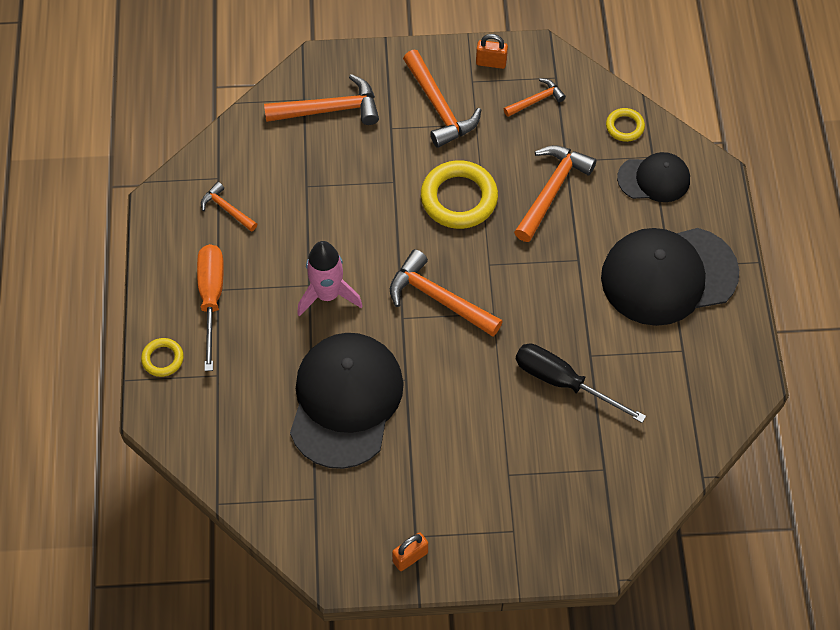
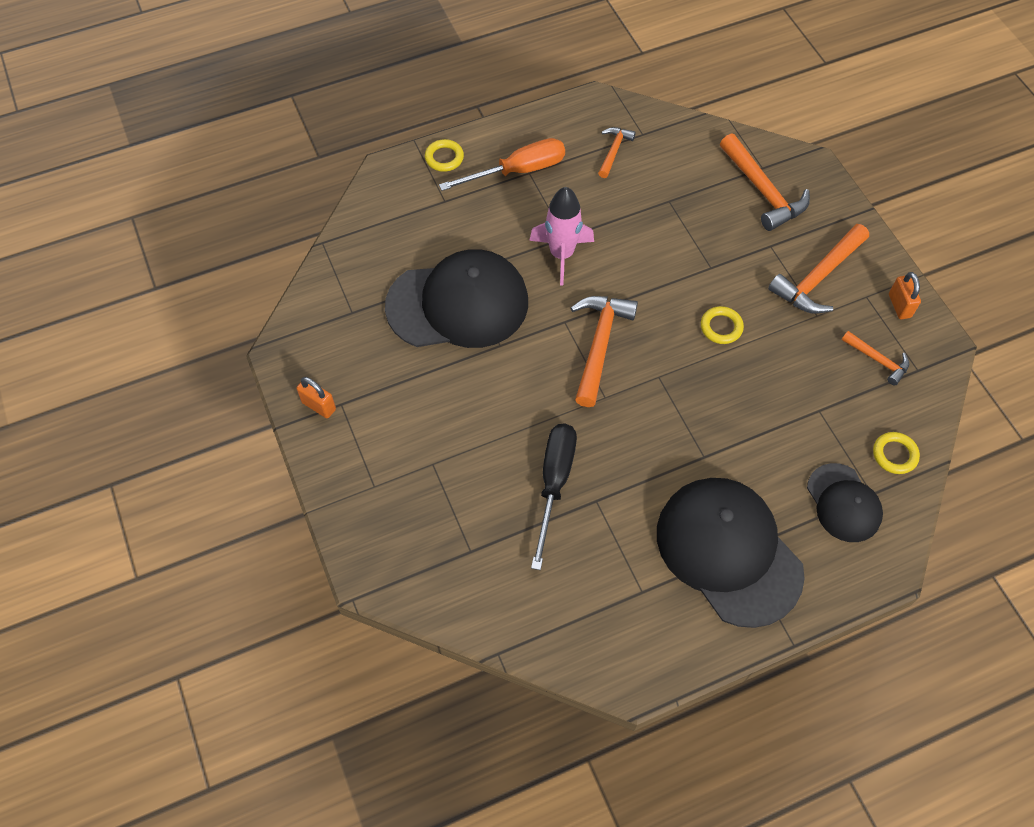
camera: 70 degrees right, 0 degrees up
(459, 198) = (721, 327): yellow ring -> yellow ring, size x0.52
(551, 190) = (775, 407): orange hammer -> none

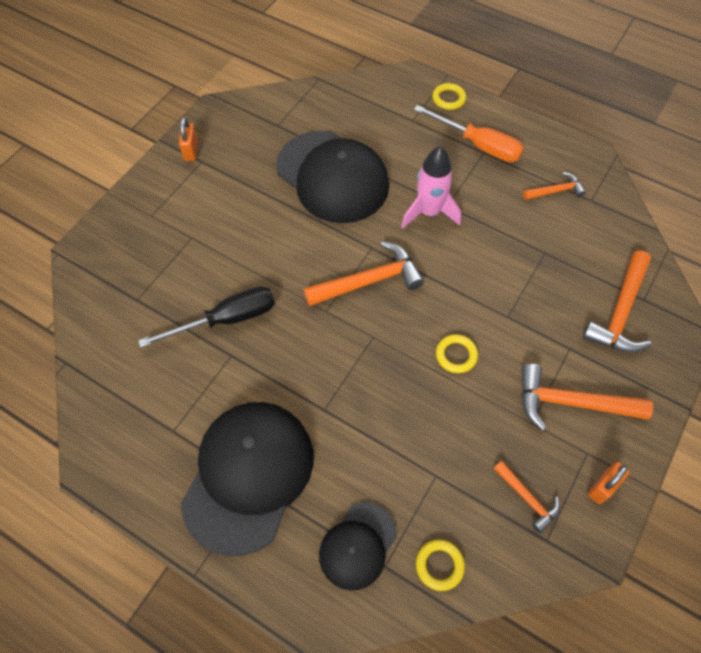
camera: 55 degrees right, 0 degrees up
(878, 360) = (527, 499): orange hammer -> orange hammer turned 45 degrees counterclockwise

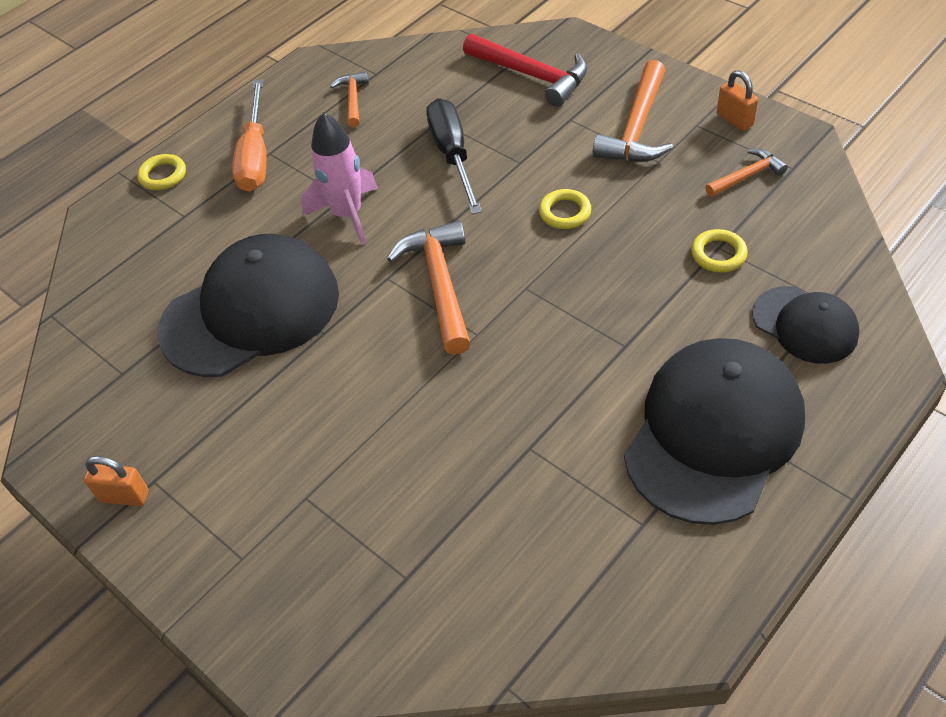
camera: 75 degrees left, 10 degrees down
(226, 319) = (468, 452): black screwdriver -> black screwdriver (453, 155)
(248, 475) = (714, 432): black cap -> black cap turned 90 degrees clockwise
(439, 565) = (824, 255): yellow ring -> yellow ring (718, 254)
(478, 145) = (255, 156): orange screwdriver -> orange screwdriver turned 135 degrees clockwise
(620, 312) = (532, 75): orange hammer -> red hammer

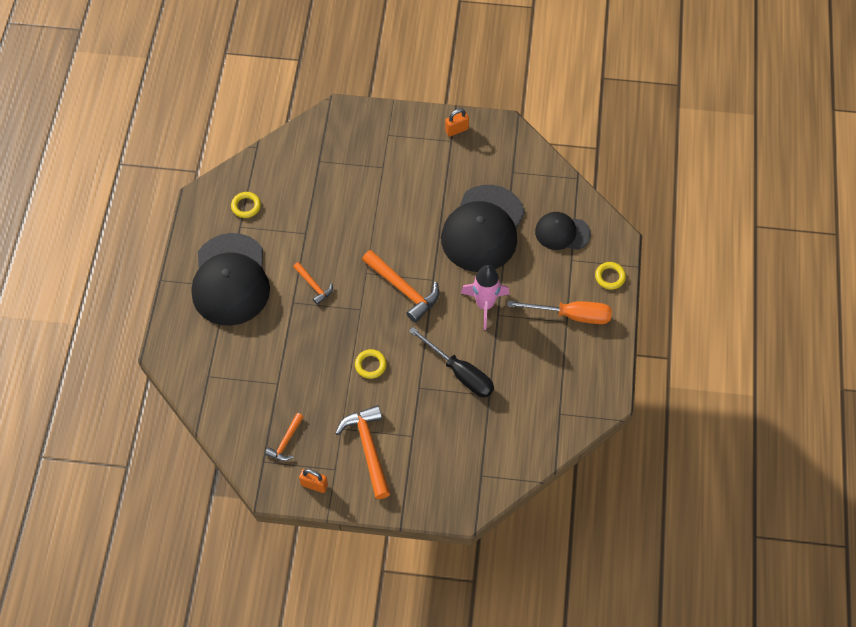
camera: 140 degrees right, 10 degrees up
(255, 156) = (571, 315): orange screwdriver -> orange screwdriver turned 135 degrees clockwise
(353, 99) = (554, 385): orange hammer -> orange hammer (314, 286)
(532, 75) = (460, 461): red hammer -> none
(718, 254) = (275, 378): yellow ring -> yellow ring (246, 206)
(805, 325) = (214, 357): black cap -> black cap (562, 233)

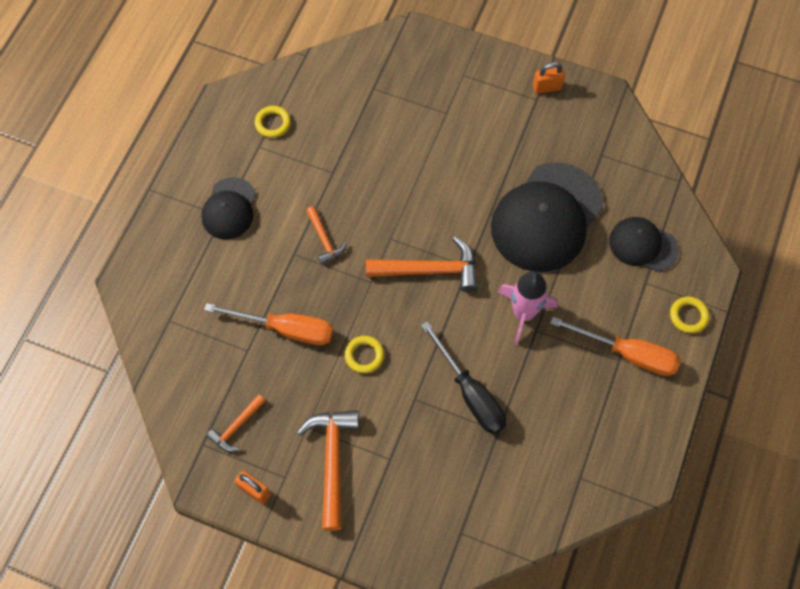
camera: 15 degrees right, 5 degrees up
(230, 280) = (229, 209): black cap -> black cap, size x0.54
(303, 360) = (286, 329): none -> orange screwdriver
(403, 289) = (430, 270): orange hammer -> orange hammer turned 60 degrees counterclockwise

